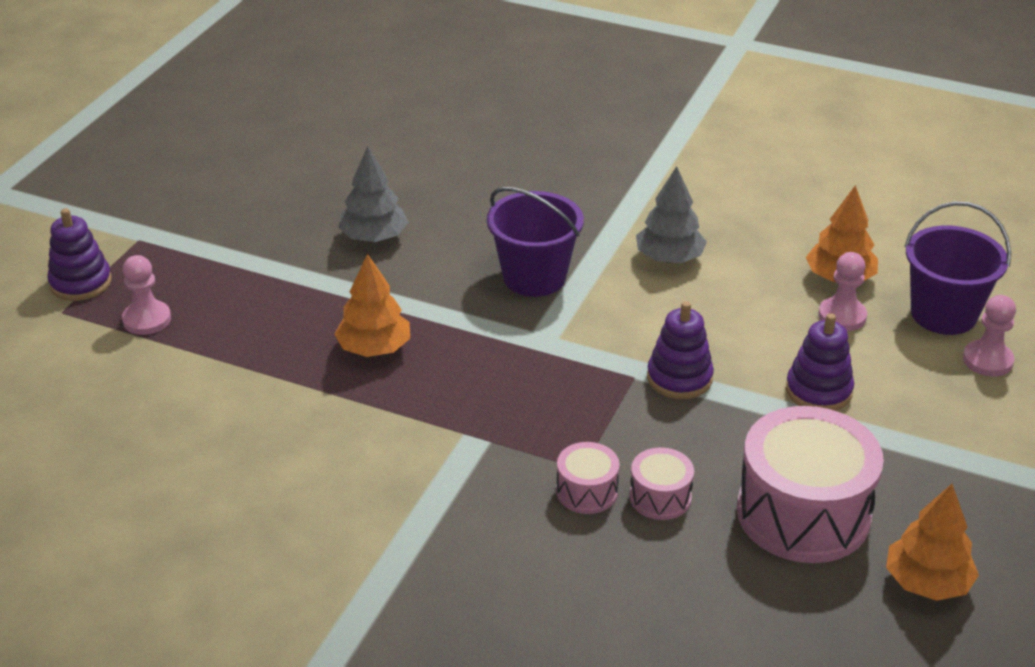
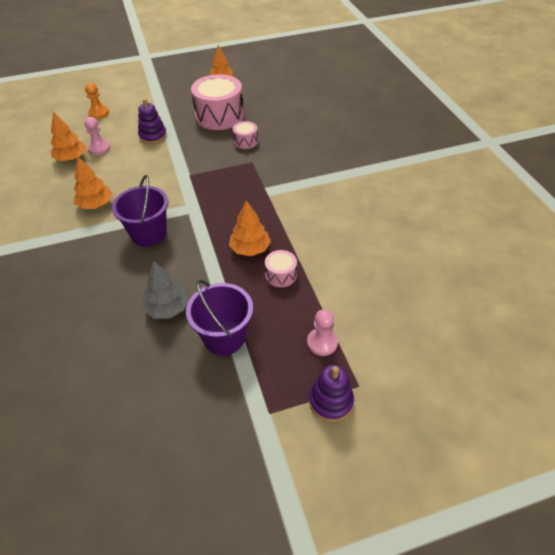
camera: 130 degrees left, 10 degrees up
(587, 491) = (261, 155): pink drum -> pink drum (281, 275)
(669, 258) = (95, 205): grey tree -> orange tree
(679, 378) = (178, 165): purple stacking toy -> none
(943, 314) = (76, 129): purple bucket -> purple bucket (224, 337)
(987, 360) = (98, 113): pink pawn -> orange pawn

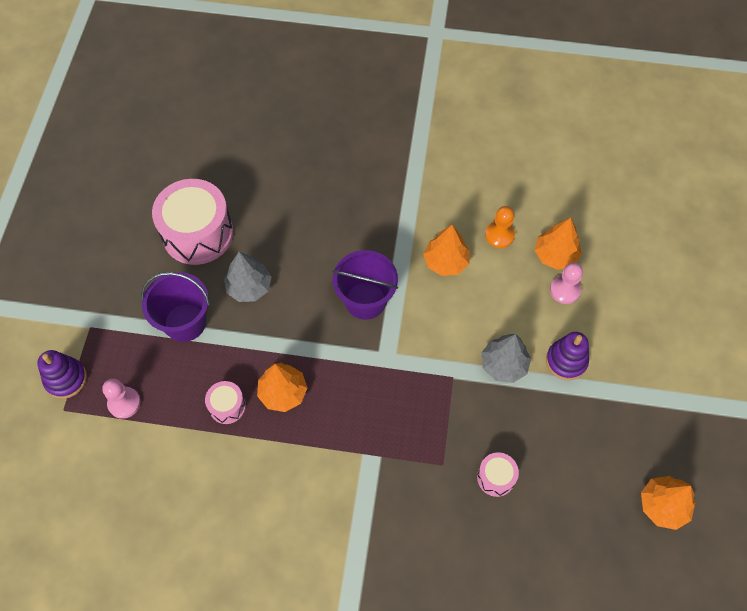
camera: 115 degrees right, 15 degrees up
(98, 113) = (658, 309): orange pawn -> orange pawn (499, 235)
(168, 157) = (503, 365): none -> grey tree
(219, 116) = (581, 468): pink drum -> pink drum (198, 233)

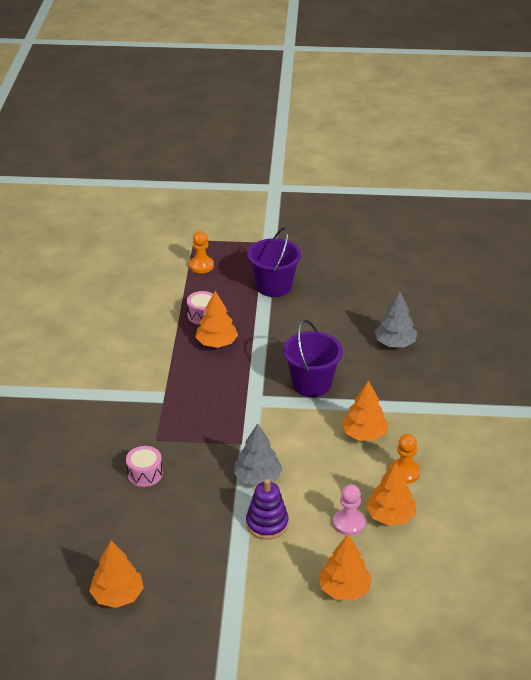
camera: 85 degrees right, 25 degrees down
(66, 379) = (218, 237): purple stacking toy -> none
(124, 403) = (201, 266): pink pawn -> orange pawn
(198, 233) = (359, 283): pink drum -> none
(249, 287) = (312, 316): grey tree -> grey tree (395, 343)
(643, 304) = (344, 589): none -> orange tree

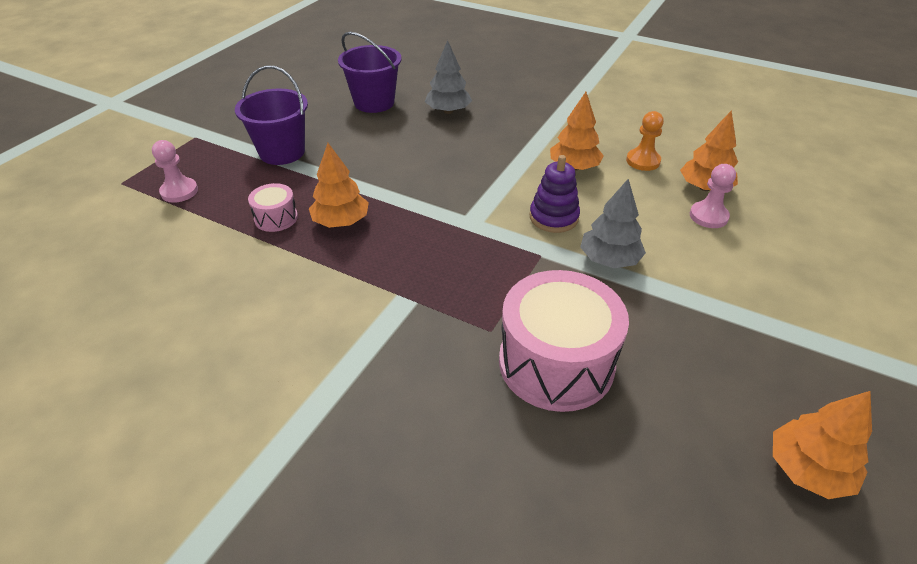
camera: 65 degrees left, 5 degrees up
(145, 474) = (556, 363): pink drum -> pink drum, size x2.12
(201, 266) = (179, 191): orange pawn -> pink pawn
(267, 524) = (692, 275): purple stacking toy -> purple stacking toy (553, 217)
(311, 384) = (471, 176): purple bucket -> purple bucket (374, 102)
(344, 589) = (811, 249): orange tree -> none

